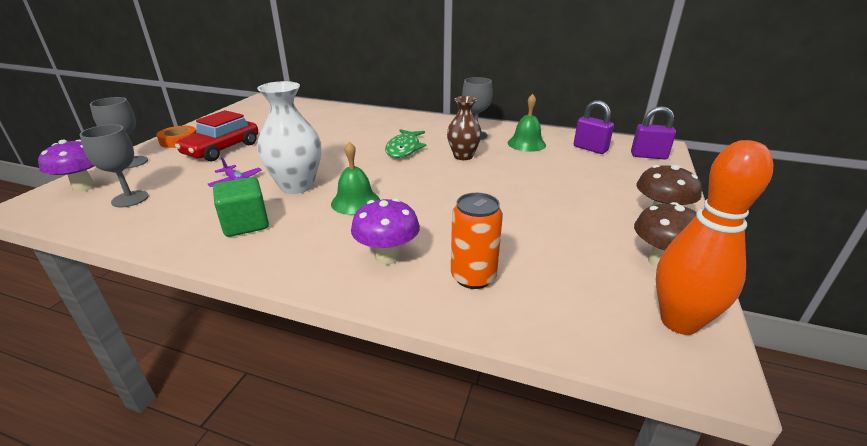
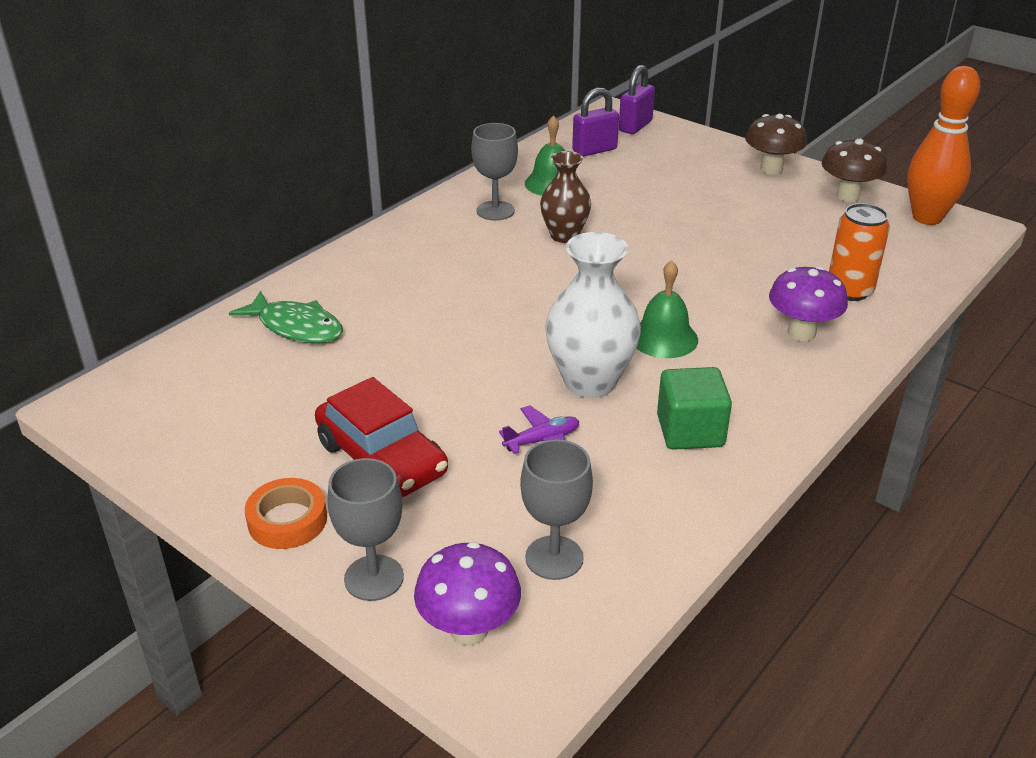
camera: 70 degrees left, 5 degrees up
(404, 149) = (508, 275): green fish -> green fish (296, 327)

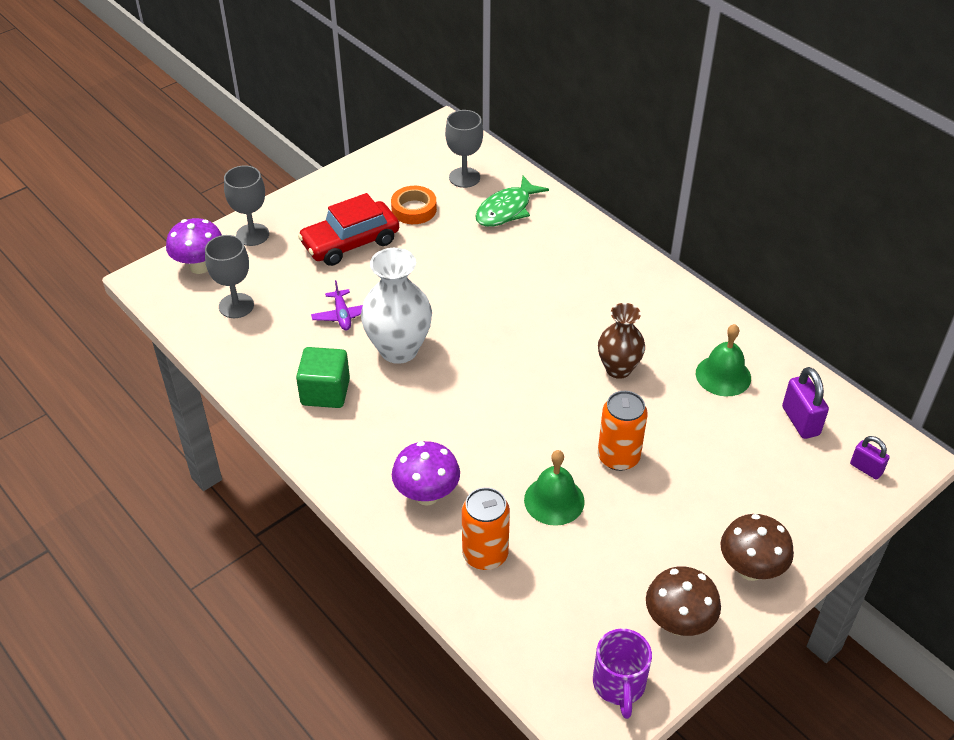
camera: 100 degrees right, 10 degrees up
(287, 520) = (311, 205): orange tape -> orange tape (414, 209)
(495, 211) = (670, 329): grey goblet -> grey goblet (464, 177)
(635, 126) = (866, 468): purple padlock -> purple padlock, size x0.64
(663, 338) = (443, 402): green bell -> green bell (554, 500)
(684, 230) = (618, 457): none -> orange can
(927, 218) = (619, 685): orange bowling pin -> purple mug

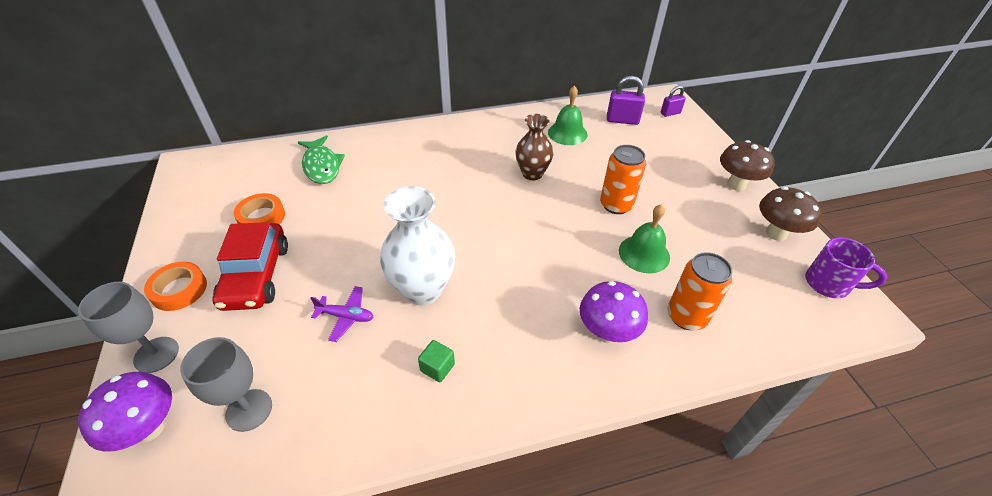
camera: 65 degrees left, 0 degrees up
(311, 210) = (179, 290): none -> orange tape
(325, 392) = (437, 367): green cube -> green cube, size x0.55
(464, 177) = (259, 174): grey goblet -> none

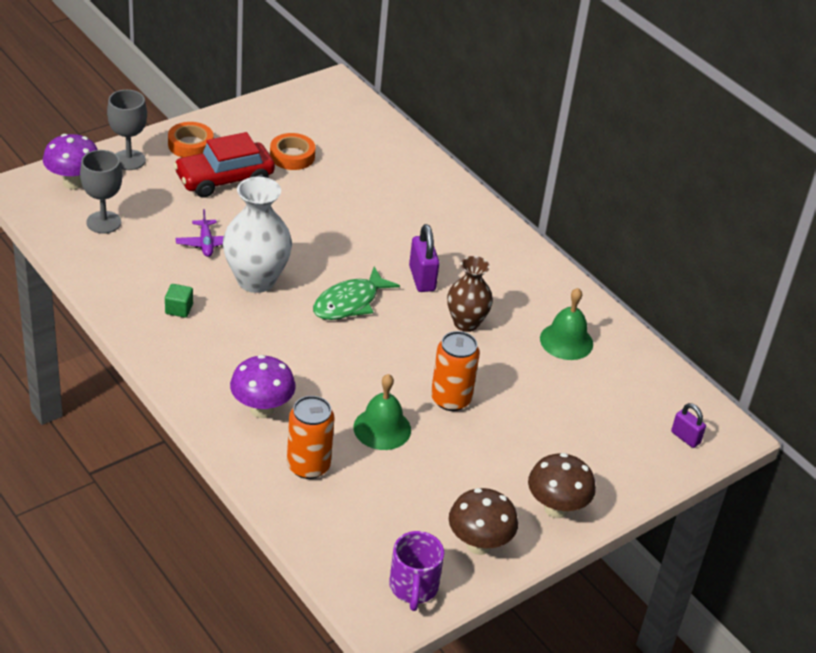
camera: 65 degrees right, 5 degrees down
(321, 166) = (384, 167): green fish -> green fish (349, 303)
(622, 120) = (632, 389): purple padlock -> purple padlock (422, 278)

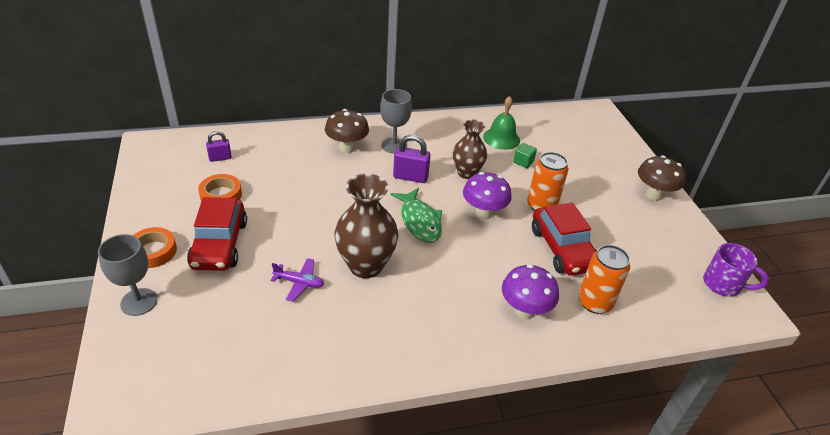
camera: 65 degrees left, 0 degrees up
(73, 183) = (139, 357): purple mushroom -> purple mushroom (483, 213)
(103, 222) = (220, 349): grey goblet -> grey goblet (394, 145)
(179, 309) = (378, 328): green cube -> green cube (523, 162)
(256, 280) = (366, 265): white vase -> brown vase
(382, 428) = (562, 249): green bell -> red car
(478, 544) = (683, 239): brown mushroom -> brown mushroom (347, 148)
(685, 437) = (599, 126): purple padlock -> purple padlock (220, 158)

